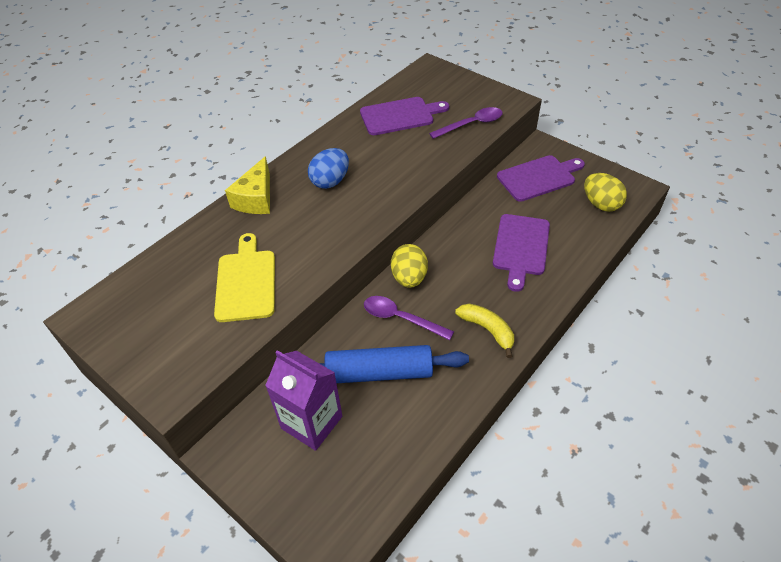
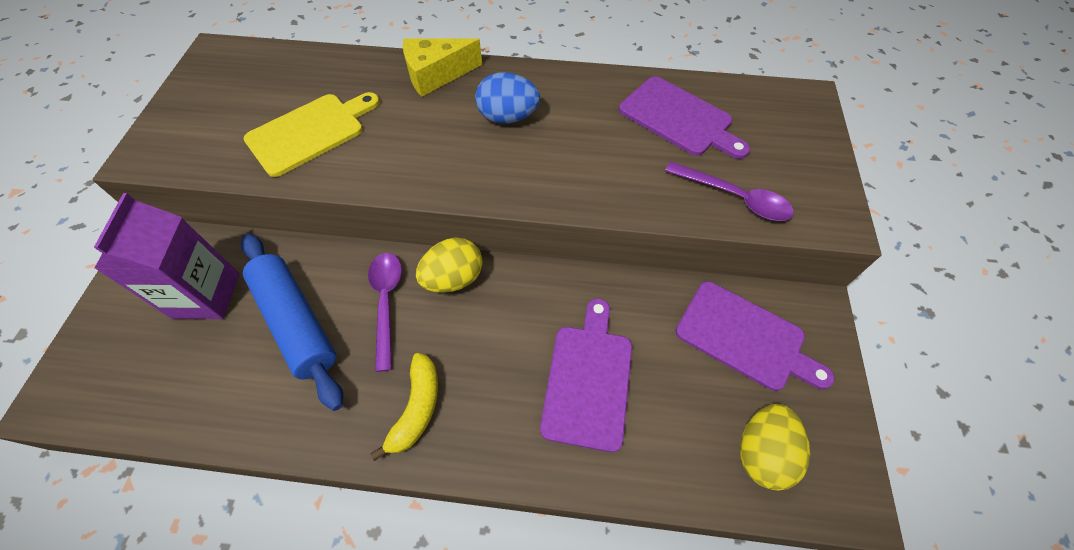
camera: 55 degrees right, 10 degrees up
(521, 247) = (588, 379): purple cutting board -> purple cutting board turned 120 degrees clockwise

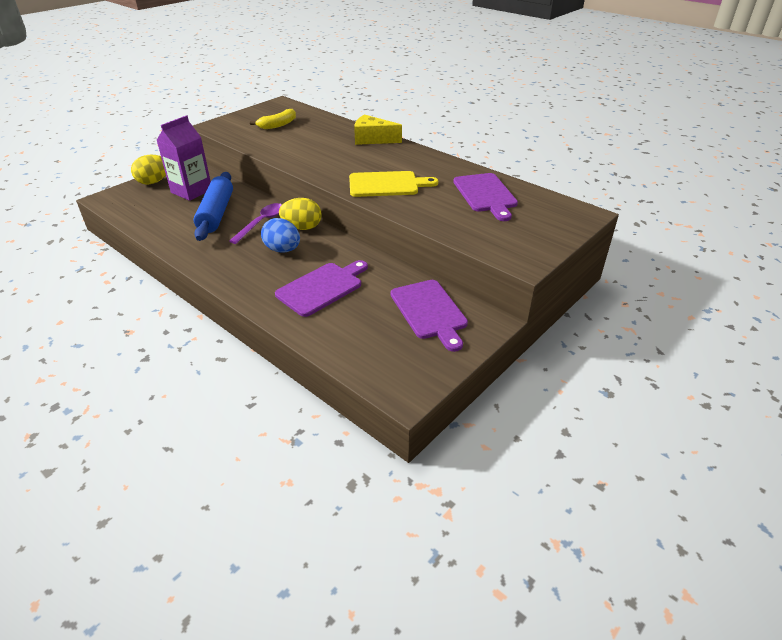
camera: 35 degrees right, 20 degrees down
(310, 132) = (288, 140): yellow cutting board -> yellow cutting board (387, 184)
(417, 408) = (232, 261): yellow banana -> yellow banana (278, 125)
(508, 117) = (388, 164): blue egg -> blue egg (282, 250)
(734, 197) = (473, 232): purple spoon -> none
(762, 452) = (378, 354): yellow egg -> yellow egg (154, 182)

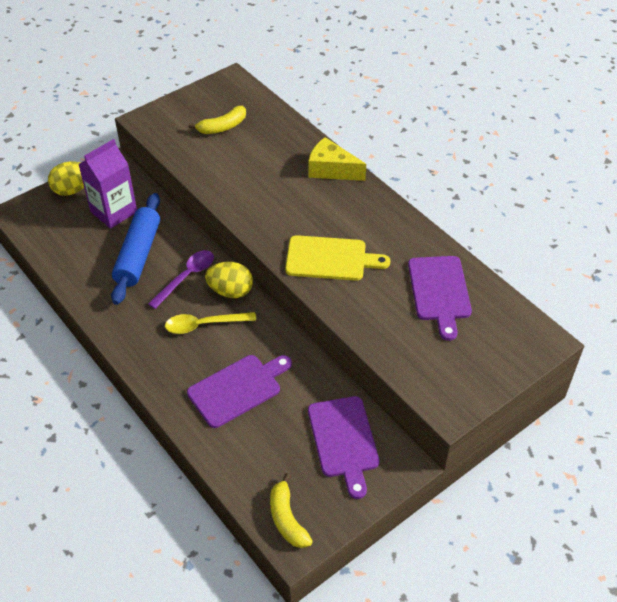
camera: 10 degrees right, 10 degrees up
(282, 250) = (204, 325): blue egg -> yellow spoon
(392, 375) = (287, 519): none -> yellow banana

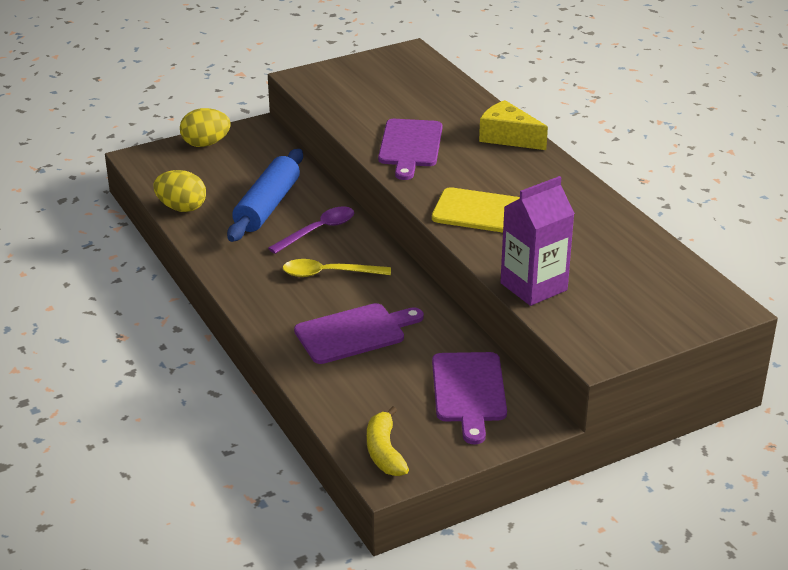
camera: 10 degrees right, 15 degrees down
(114, 212) = (248, 167): purple carton -> purple carton (533, 286)
(222, 127) = (389, 90): yellow banana -> none
(230, 291) = (367, 247): yellow egg -> yellow egg (181, 208)
(439, 292) = (611, 253): purple cutting board -> purple cutting board (410, 146)

